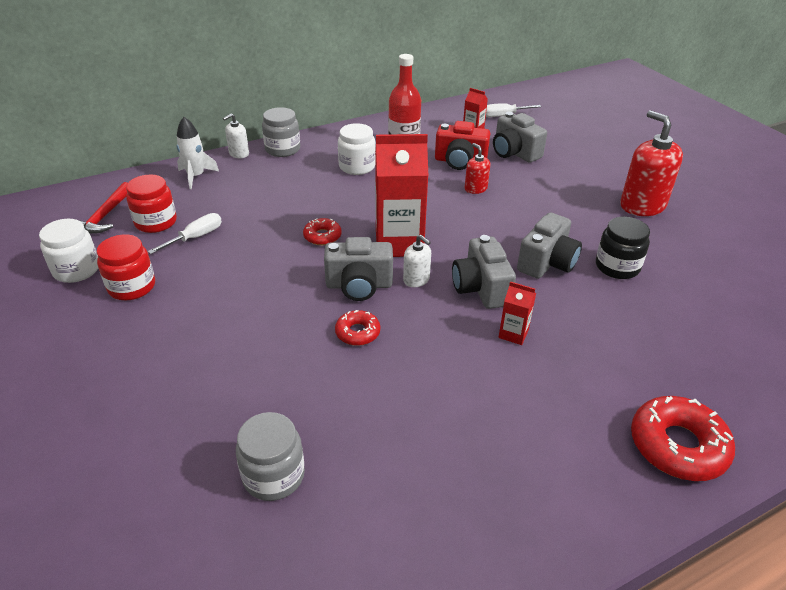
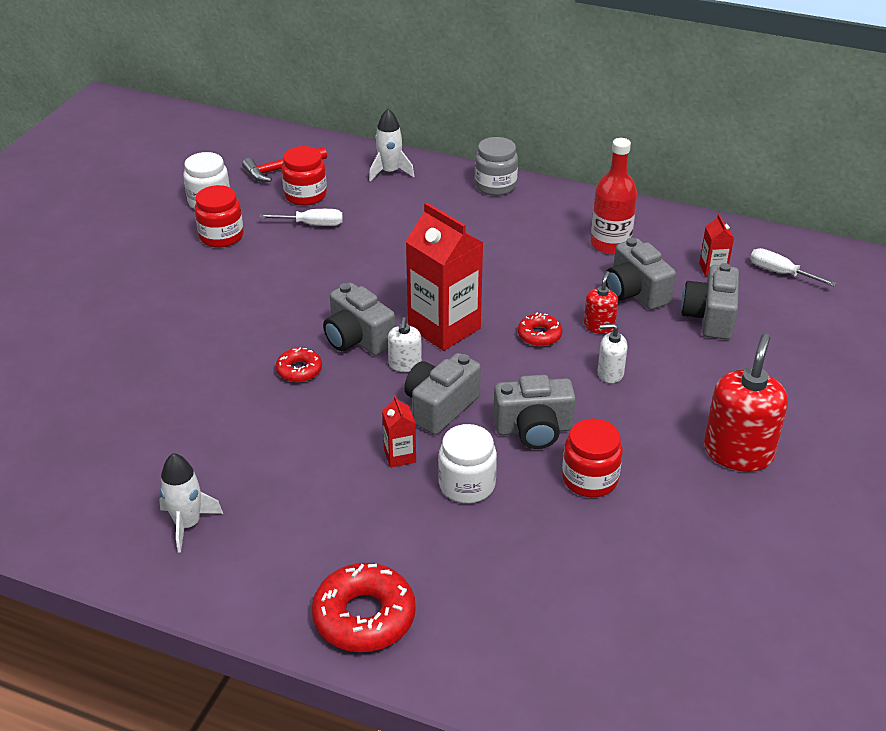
camera: 50 degrees right, 0 degrees up
(239, 154) = (453, 169): white soap dispenser -> white soap dispenser (610, 373)
(273, 475) = (117, 413): grey jar -> none
(322, 236) = (397, 282): red donut -> red donut (539, 335)
(357, 167) = (530, 239): white jar -> white jar (467, 485)
(460, 161) = (635, 292): red camera -> grey camera
(478, 502) = (188, 524): none -> white rocket
(617, 267) = (590, 479): black jar -> red jar

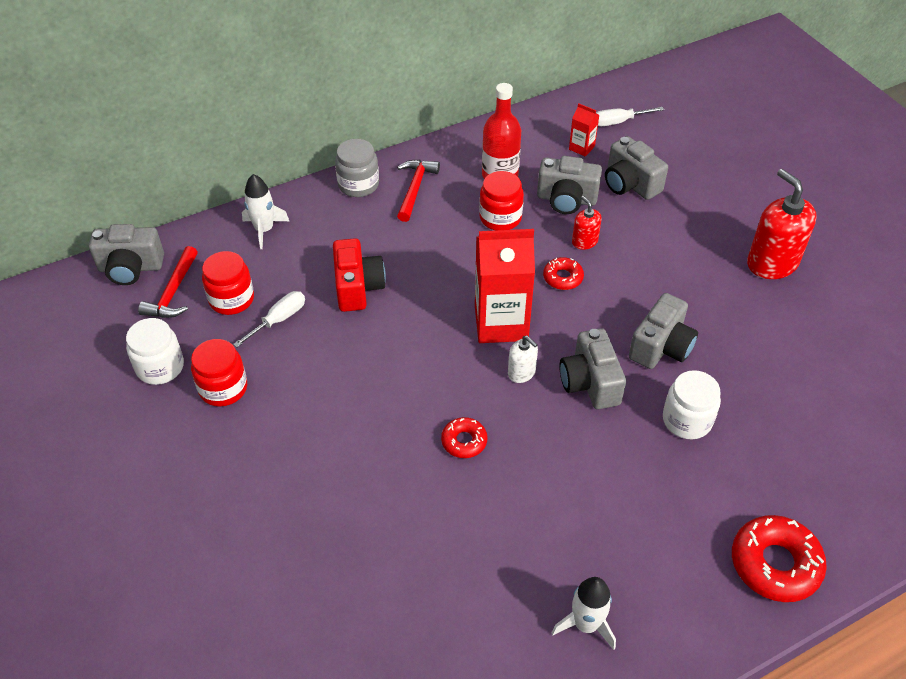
camera: 50 degrees left, 10 degrees up
(358, 338) = (461, 381): grey camera -> grey camera (130, 268)
(389, 241) = (358, 287): none -> red camera
(400, 456) = (623, 439): red carton -> none
(531, 212) = (415, 188): none -> red hammer
(590, 479) = (736, 351): red jar -> red jar (500, 218)
(610, 373) = (639, 269): white soap dispenser -> none

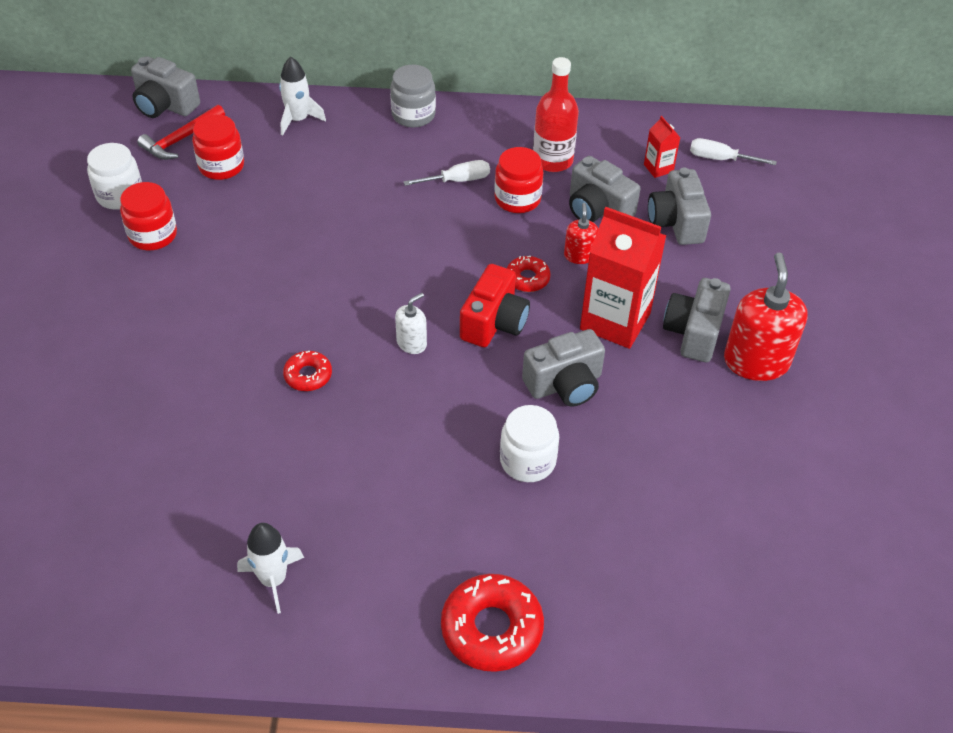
camera: 30 degrees right, 0 degrees up
(279, 320) = (244, 200): white screwdriver -> white screwdriver (457, 180)
(358, 287) = (334, 203): red camera -> red camera (494, 322)
(415, 188) = (461, 139): red hammer -> none
(501, 323) = (432, 292): red carton -> red carton (615, 321)
(521, 372) = (411, 343): white soap dispenser -> white soap dispenser turned 120 degrees counterclockwise
(590, 382) = (466, 382): grey camera -> grey camera (694, 332)

